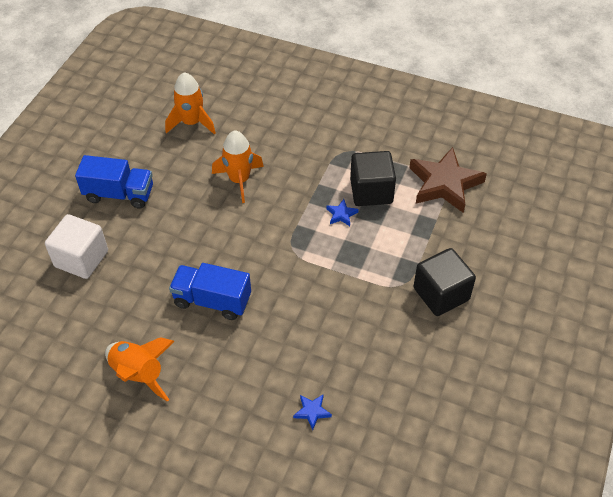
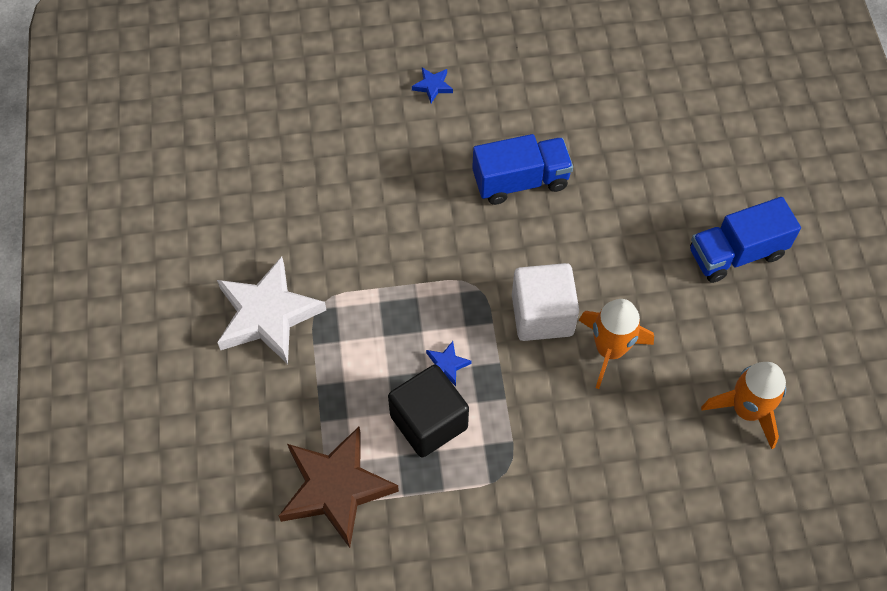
camera: 150 degrees right, 10 degrees up
(81, 259) = (700, 156): white cube -> white cube (542, 315)
(139, 374) = (534, 78): orange rocket -> none
(312, 412) = (341, 123): blue star -> blue star (432, 86)
(441, 294) = (268, 315): black cube -> white star

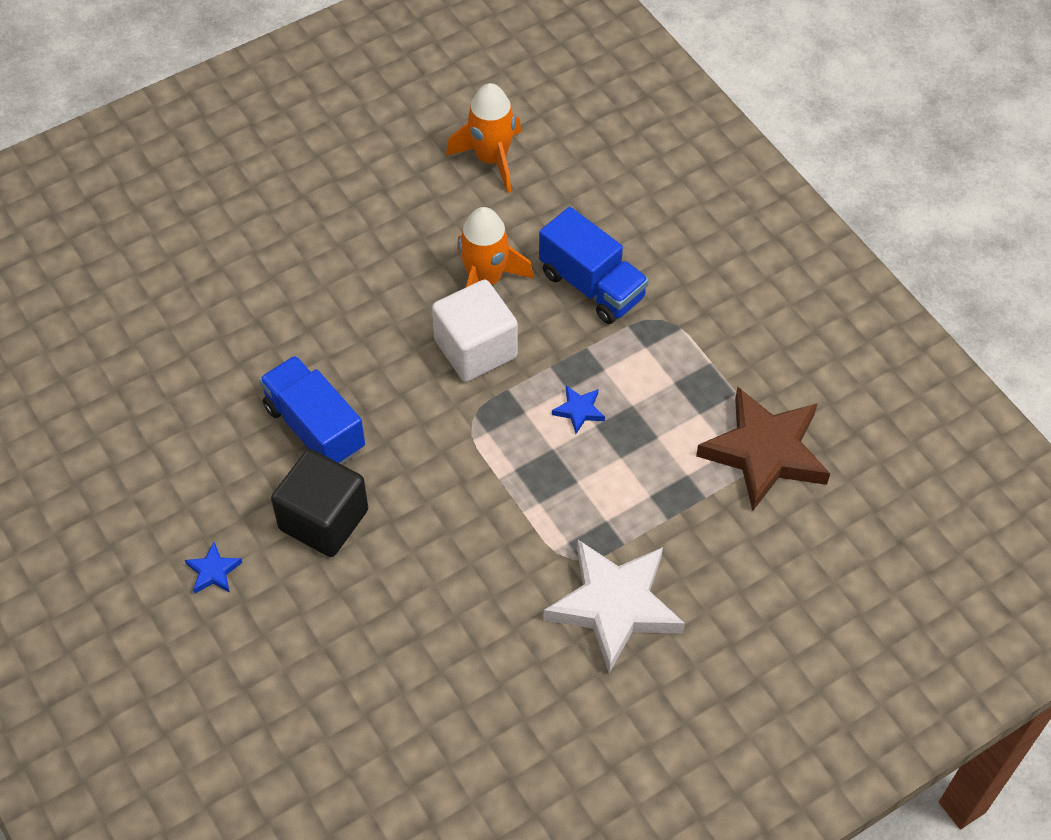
camera: 115 degrees left, 5 degrees down
(429, 422) = (649, 401): black cube -> black cube (323, 519)
(736, 253) = (318, 211): blue truck -> blue truck (592, 285)

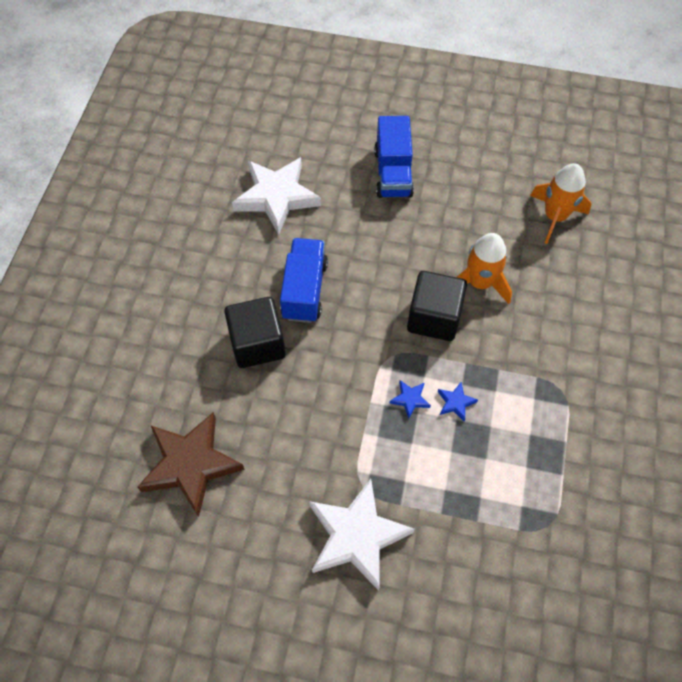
camera: 45 degrees right, 5 degrees up
(176, 358) = (277, 197): none -> white star
(213, 571) = (178, 323): blue star -> blue star (410, 399)
(475, 349) = (434, 318): white cube -> black cube
(592, 285) = (539, 335): blue truck -> blue truck (393, 173)
(764, 452) = (542, 527): brown star -> brown star (190, 465)

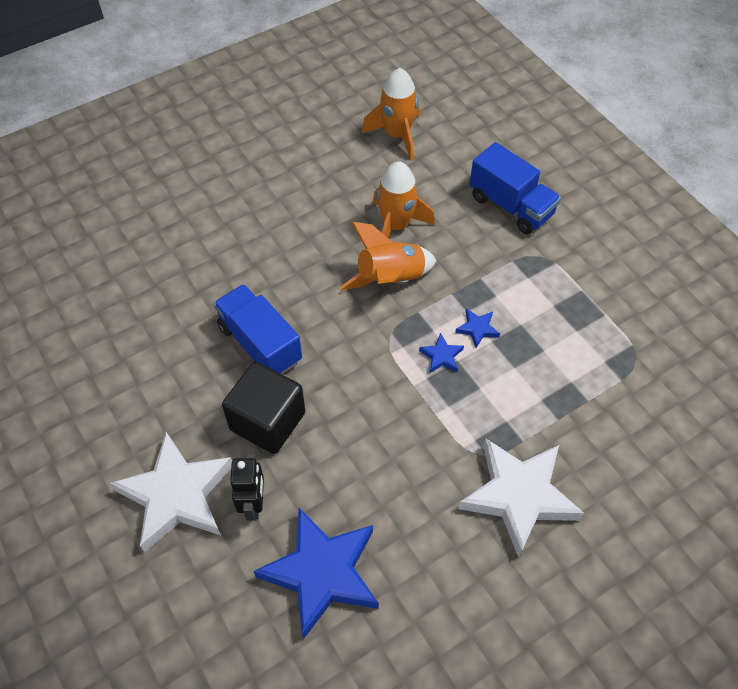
camera: 45 degrees left, 5 degrees down
(190, 465) = (322, 573): brown star -> blue star
(197, 387) = (253, 503): none -> black robot
(277, 197) = (147, 288): white star -> white star (177, 495)
(393, 173) = (231, 194): blue truck -> blue truck (510, 206)
(434, 318) = (390, 279): black cube -> orange rocket

